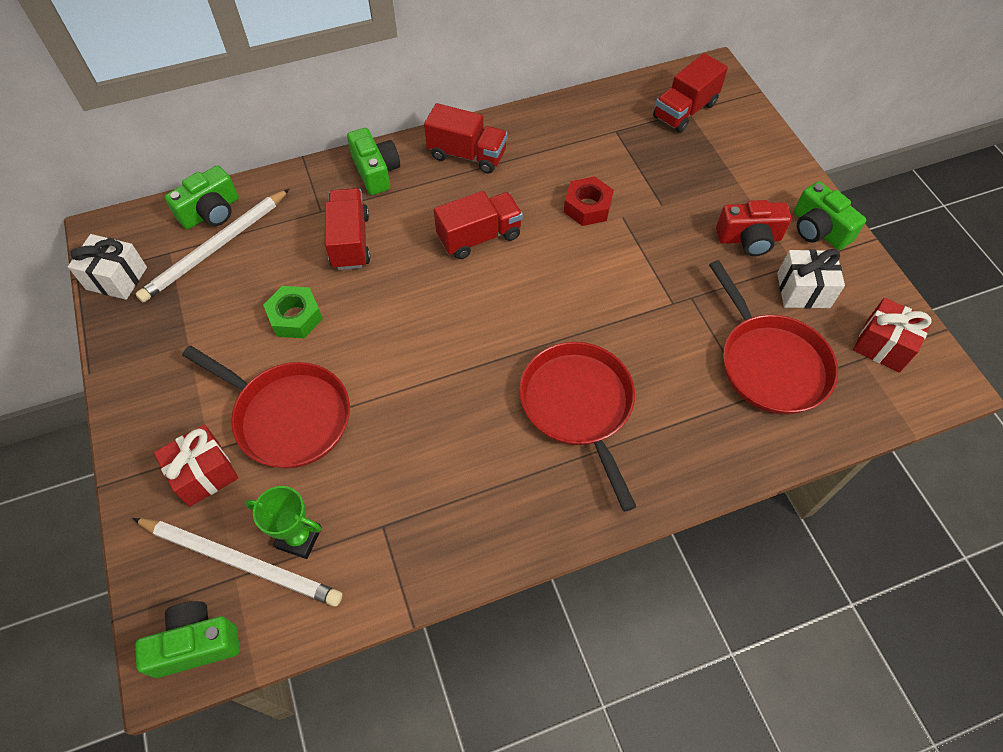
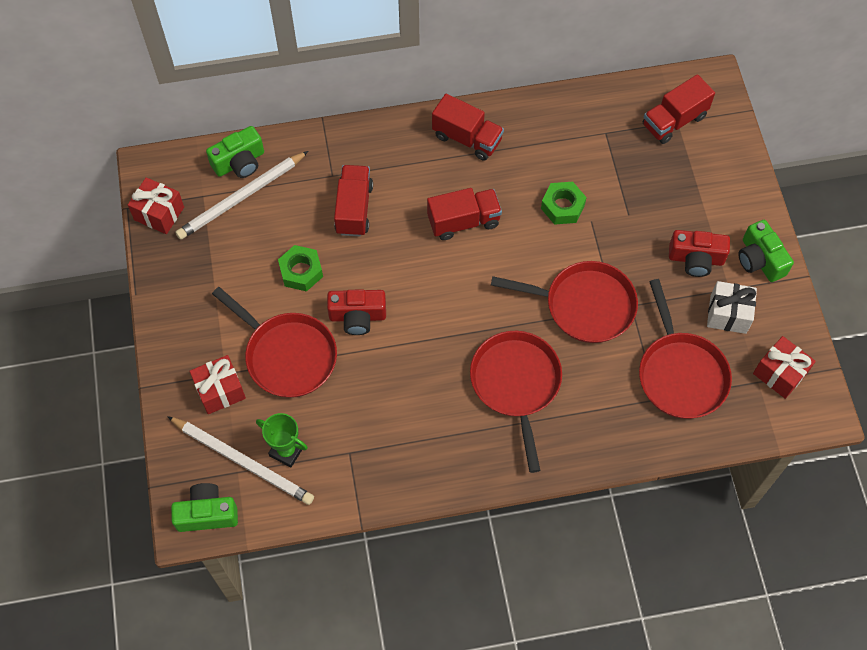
camera: 10 degrees right, 5 degrees up
(116, 278) = (159, 213): white gift -> red gift
(370, 357) = (357, 316): none -> red camera
(376, 171) = (384, 143): green camera -> none
(587, 207) = (562, 206): red nut -> green nut
(638, 305) = (584, 305): none -> red pan

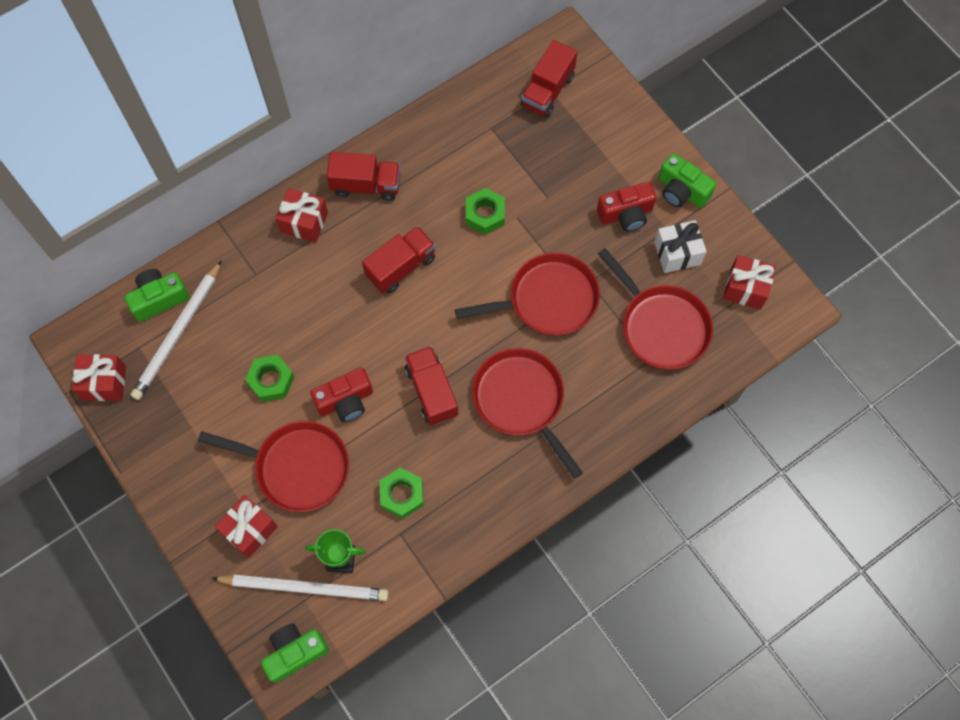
camera: 25 degrees left, 5 degrees up
(239, 162) = (159, 299): green camera -> green camera turned 150 degrees counterclockwise
(354, 209) = (292, 298): red truck -> red truck (431, 391)
(367, 420) = (402, 495): none -> green nut
(396, 148) = (304, 222): none -> red gift

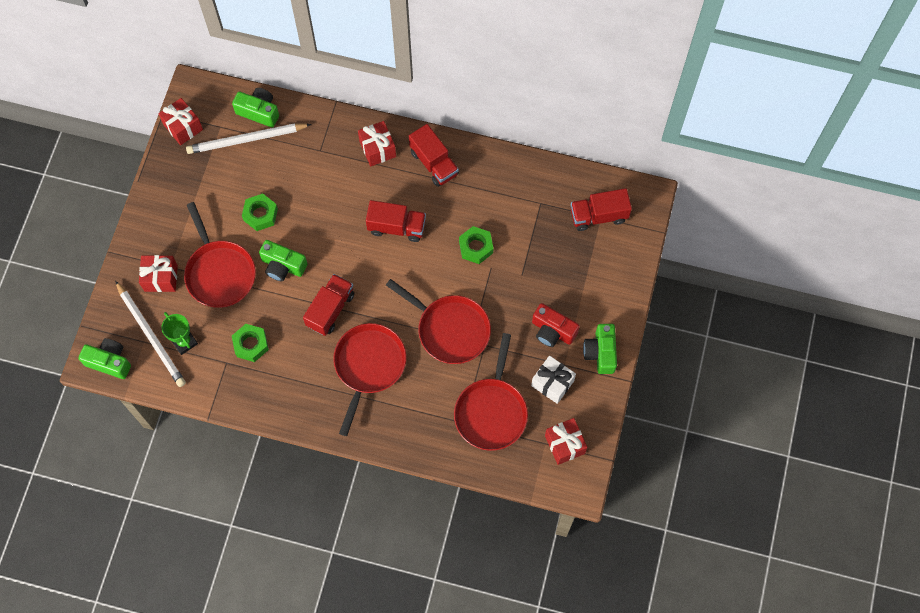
camera: 50 degrees right, 0 degrees up
(345, 401) = (283, 266): red camera -> green camera

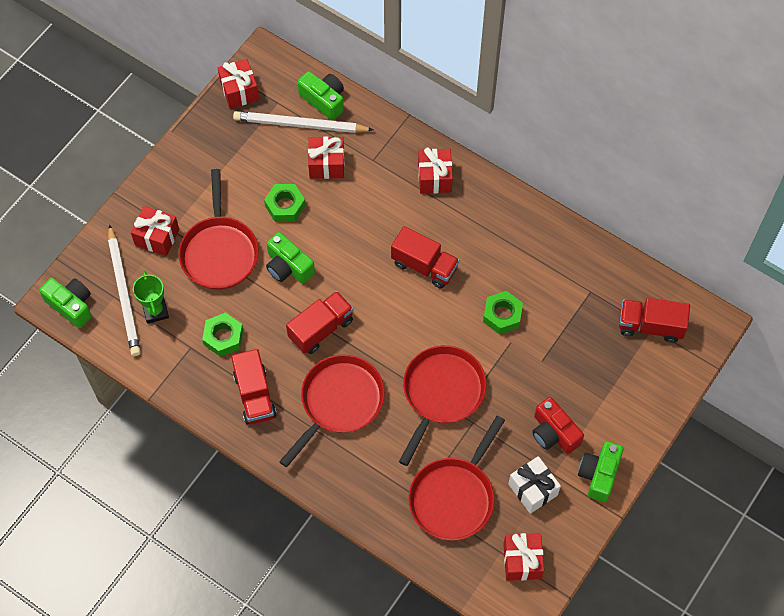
camera: 20 degrees right, 5 degrees down
(282, 167) = (326, 164): none -> red gift
(434, 163) = (490, 212): red truck -> red truck (255, 395)
(450, 329) = (441, 393): red pan -> red pan turned 120 degrees counterclockwise

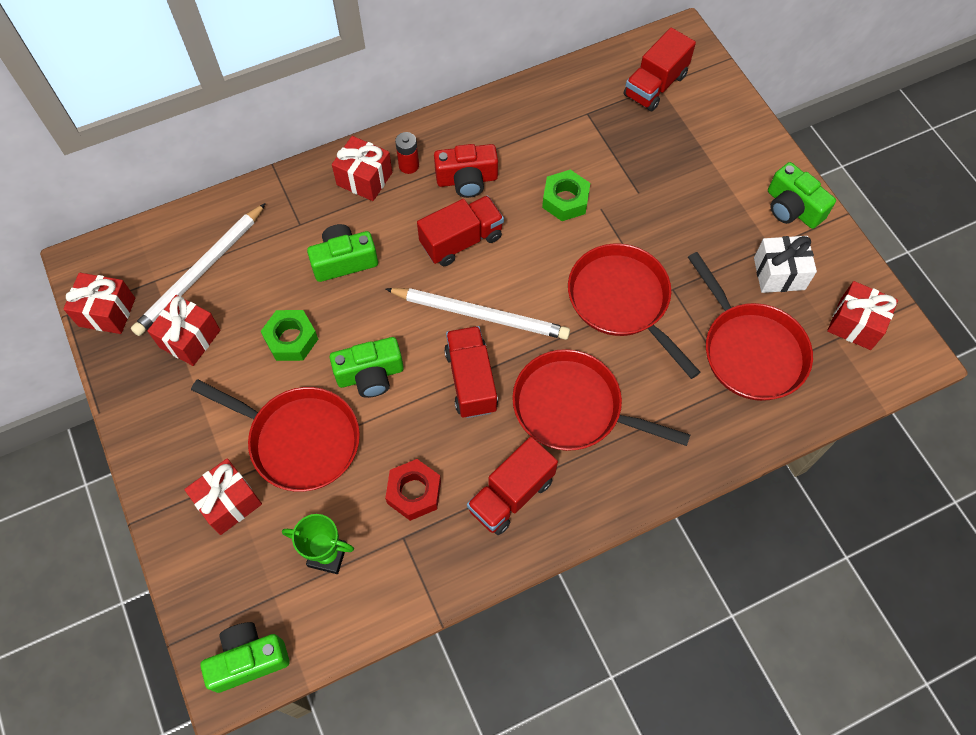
camera: 60 degrees left, 0 degrees up
(124, 293) = (277, 581): white pencil -> white pencil (480, 314)
(223, 337) = (414, 492): green nut -> red nut
(255, 395) = (511, 495): red truck -> red truck turned 120 degrees clockwise
(324, 100) = (189, 233): green camera -> green camera (344, 261)
(326, 164) = (271, 271): red gift -> red gift (190, 339)
(339, 402) = (573, 407): red pan -> red pan turned 45 degrees counterclockwise
(464, 199) = (409, 165): none -> red battery
(554, 433) = (725, 223): red camera -> red camera (467, 180)

